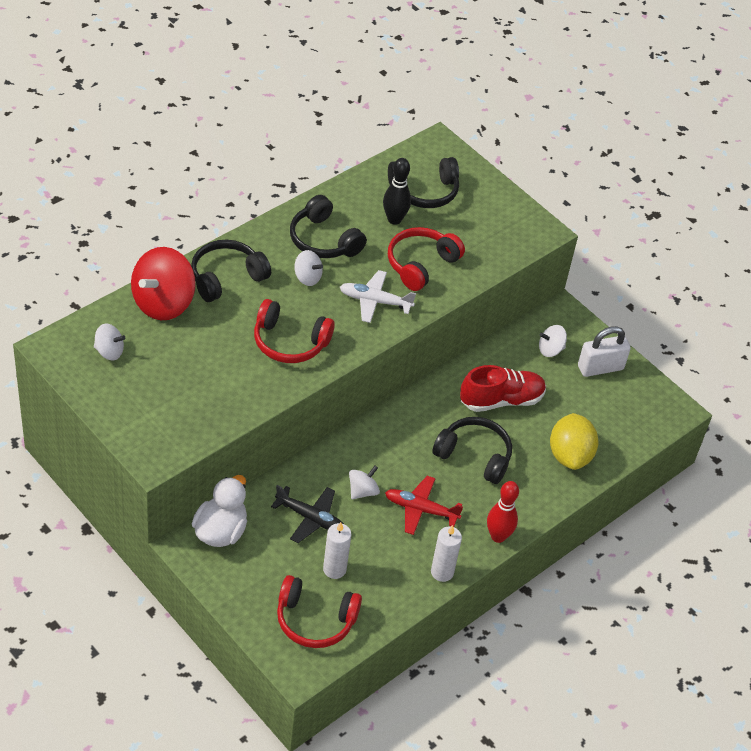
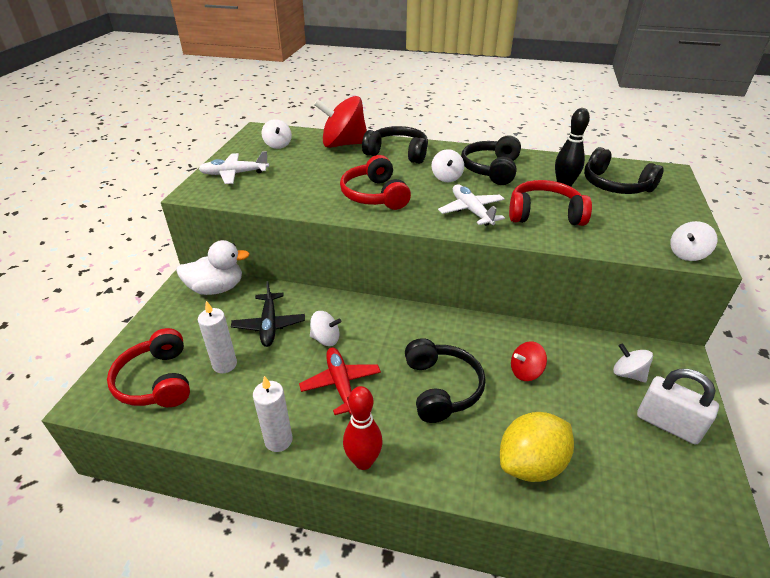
camera: 60 degrees right, 10 degrees down
(144, 415) = (234, 174): none -> white plane
(501, 400) = (525, 372): red shoe -> red spinning top
(535, 236) = (687, 254): none -> white spinning top

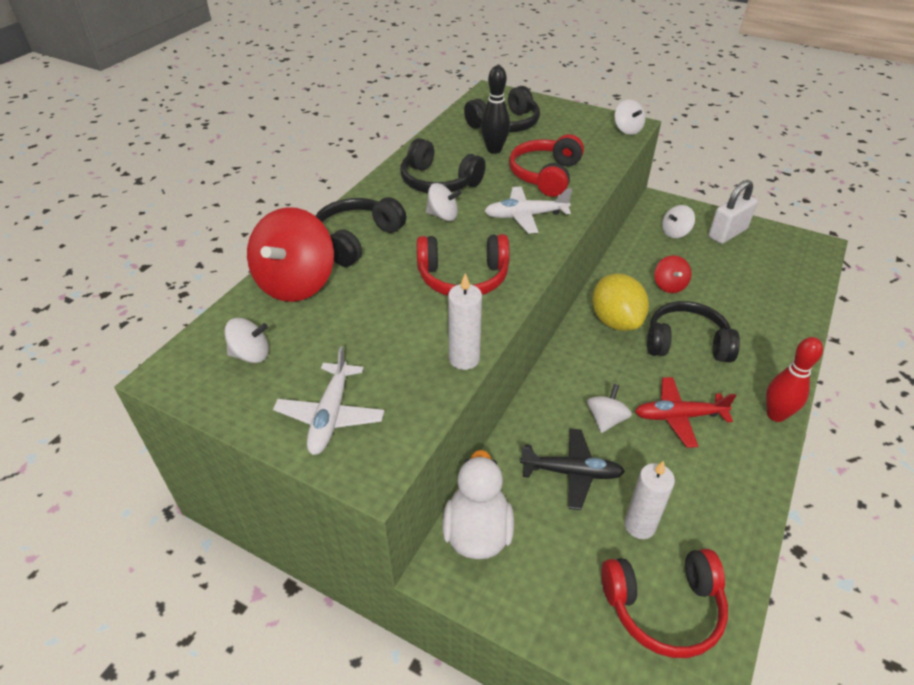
camera: 75 degrees left, 5 degrees up
(278, 440) = (755, 479): white candle -> white candle (464, 359)
(531, 464) = (769, 312): yellow lemon -> yellow lemon (615, 321)

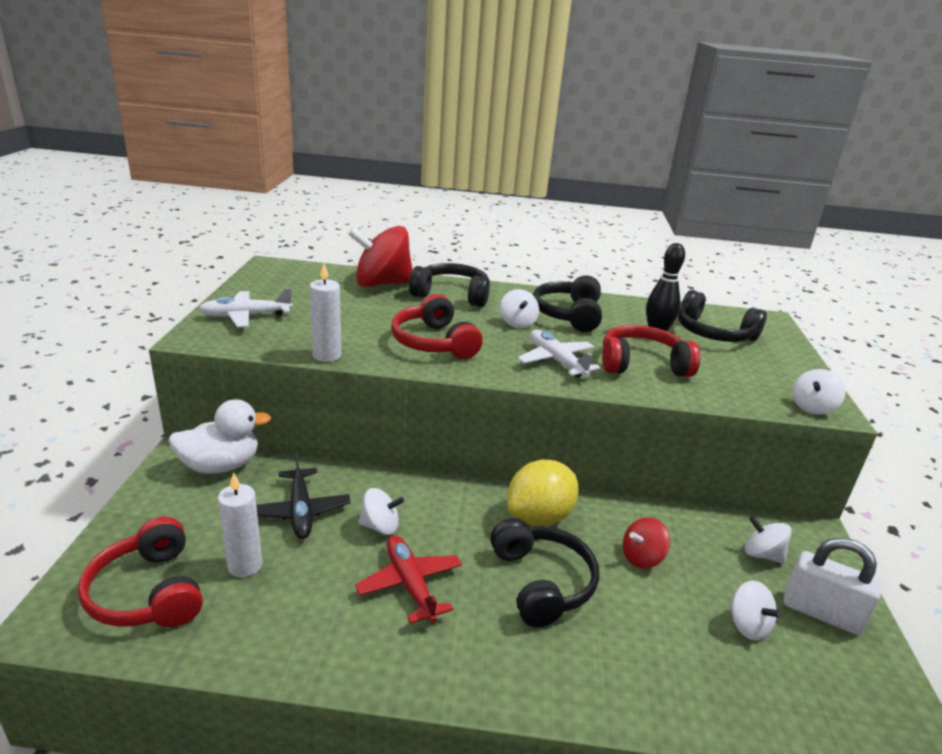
camera: 65 degrees right, 15 degrees down
(251, 354) = (297, 283): white spinning top -> white spinning top (747, 625)
(776, 415) = (456, 684): red bowling pin -> none

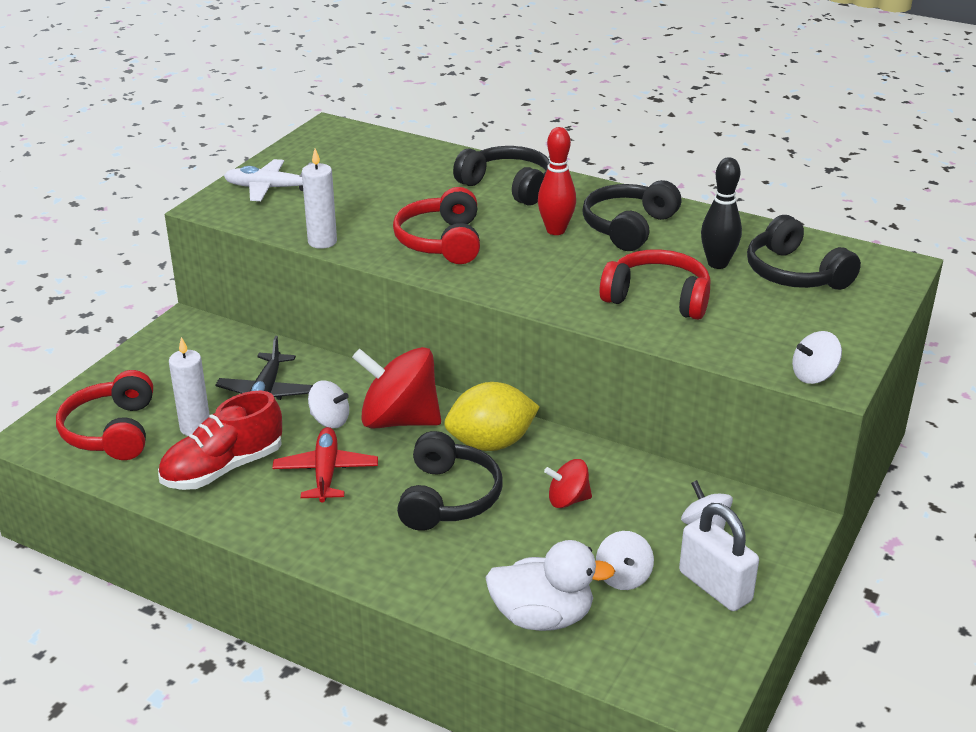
camera: 25 degrees right, 5 degrees up
(221, 466) = (215, 339): white duck -> white duck (542, 617)
(299, 607) = (223, 468): none -> red shoe
(382, 284) = (438, 163): red spinning top -> red spinning top (399, 420)
(517, 323) = (556, 230): white spinning top -> red bowling pin
(556, 361) = (559, 280): white plane -> none

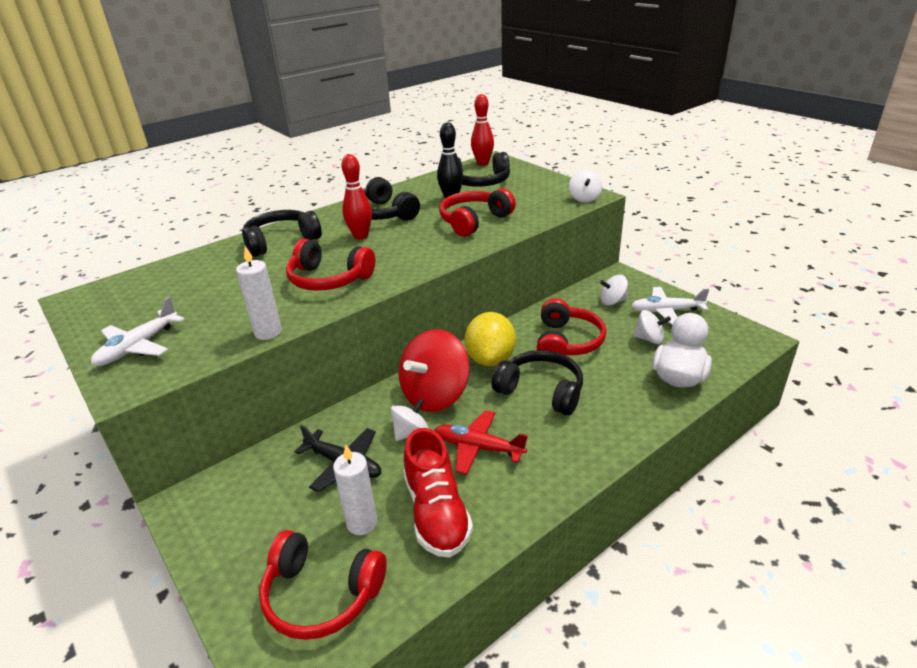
camera: 65 degrees left, 0 degrees up
(567, 500) = (567, 342): red spinning top -> red headphones
(715, 586) = (666, 311): white padlock -> white plane
(872, 259) = (483, 163): none -> red bowling pin

